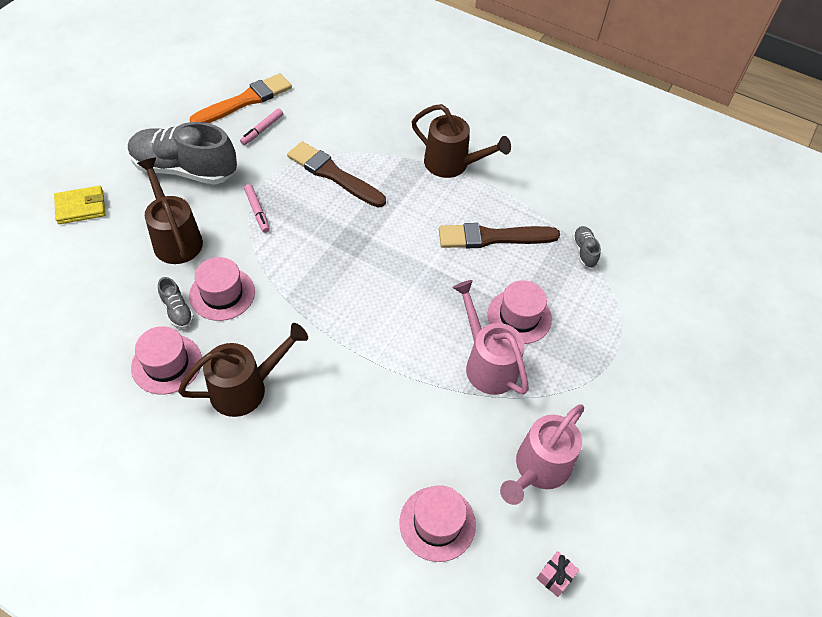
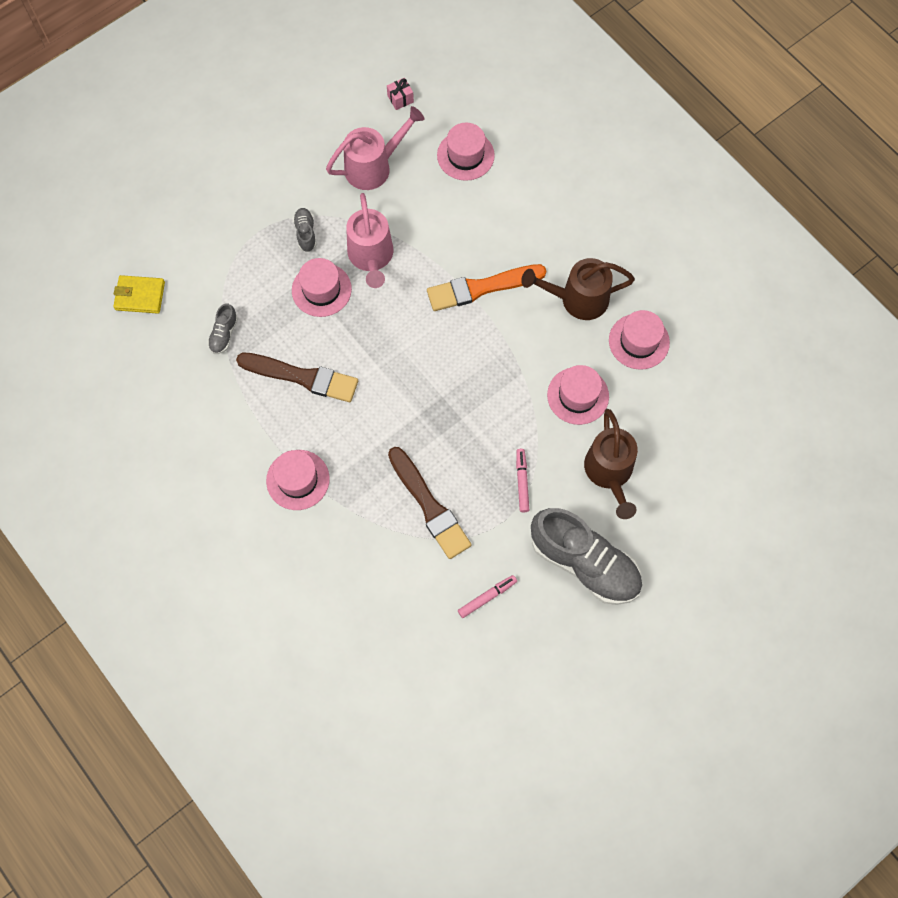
camera: 155 degrees left, 15 degrees up
(81, 207) = (698, 543): yellow wallet -> yellow wallet (140, 296)
(177, 310) = (621, 390): grey shoe -> grey shoe (305, 233)
(245, 101) = (494, 653): orange brush -> orange brush (481, 288)
(453, 164) = (298, 480): brown watering can -> pink hat

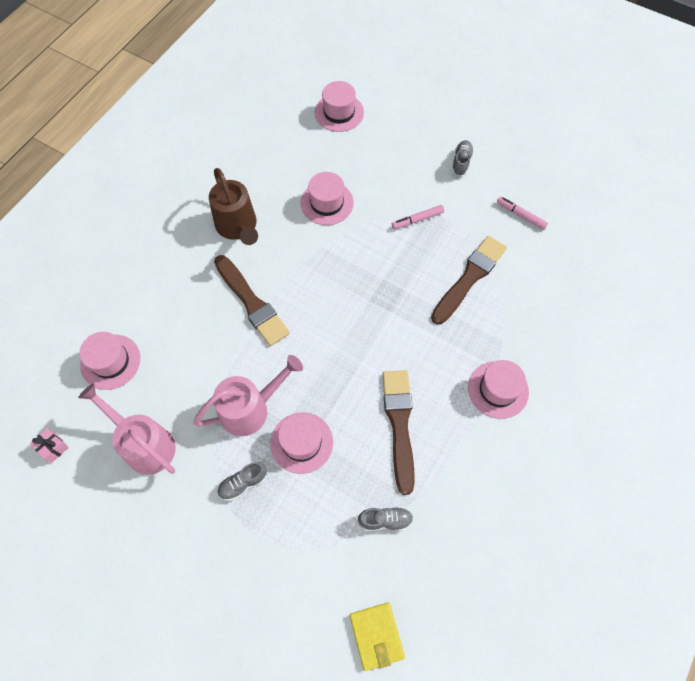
camera: 110 degrees left, 5 degrees down
(481, 288) = (252, 303): orange brush -> brown brush
(584, 563) = (461, 162): grey shoe -> grey shoe, size x0.43
(610, 473) = (383, 165): brown watering can -> none
(639, 341) = (262, 175): pink hat -> pink hat (339, 112)

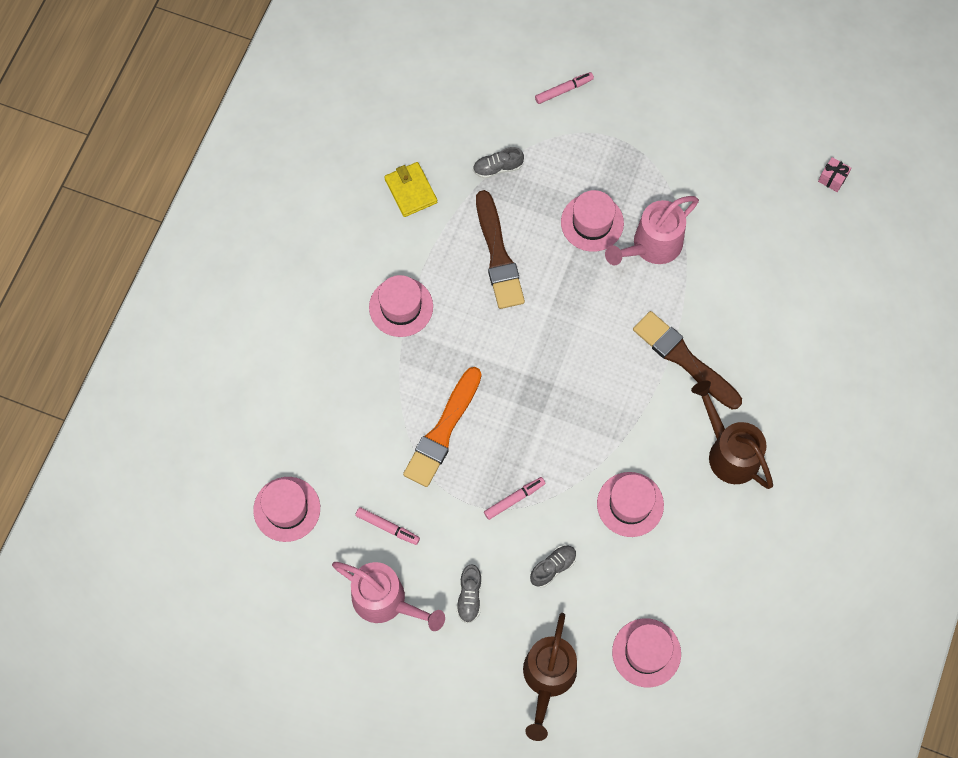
camera: 170 degrees right, 5 degrees up
(110, 362) = (812, 269): pink hat -> pink hat (287, 509)
(144, 444) = (746, 196): pink watering can -> pink watering can (386, 601)
(243, 483) = (638, 177): grey shoe -> grey shoe (553, 567)
(296, 605) = (564, 90): none -> pink marker
(376, 636) = (490, 79): yellow wallet -> yellow wallet (411, 191)
(412, 107) = (547, 679): none -> brown watering can
(469, 278) = (443, 431): brown brush -> orange brush

